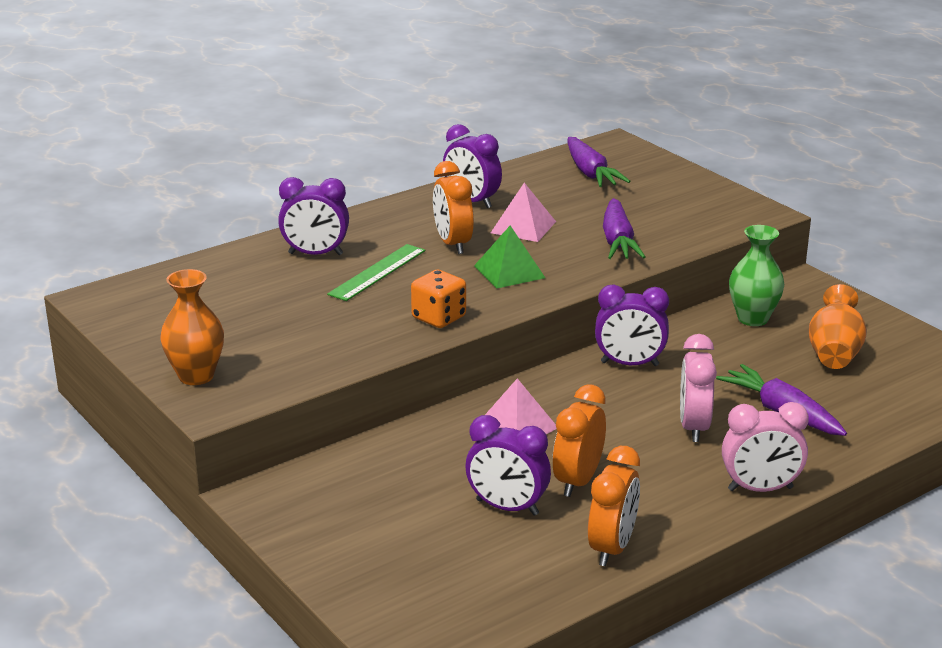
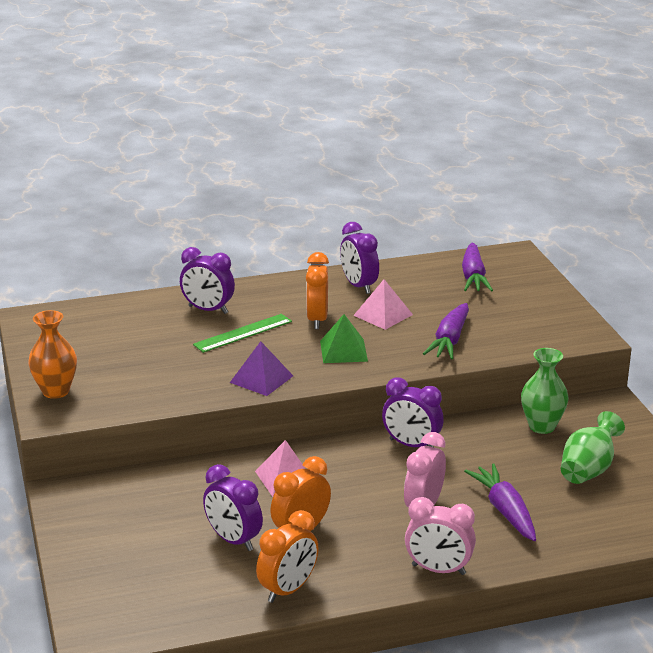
camera: 20 degrees right, 0 degrees up
(439, 318) = (261, 379): orange dice -> purple pyramid
(834, 353) = (588, 470): orange vase -> green vase

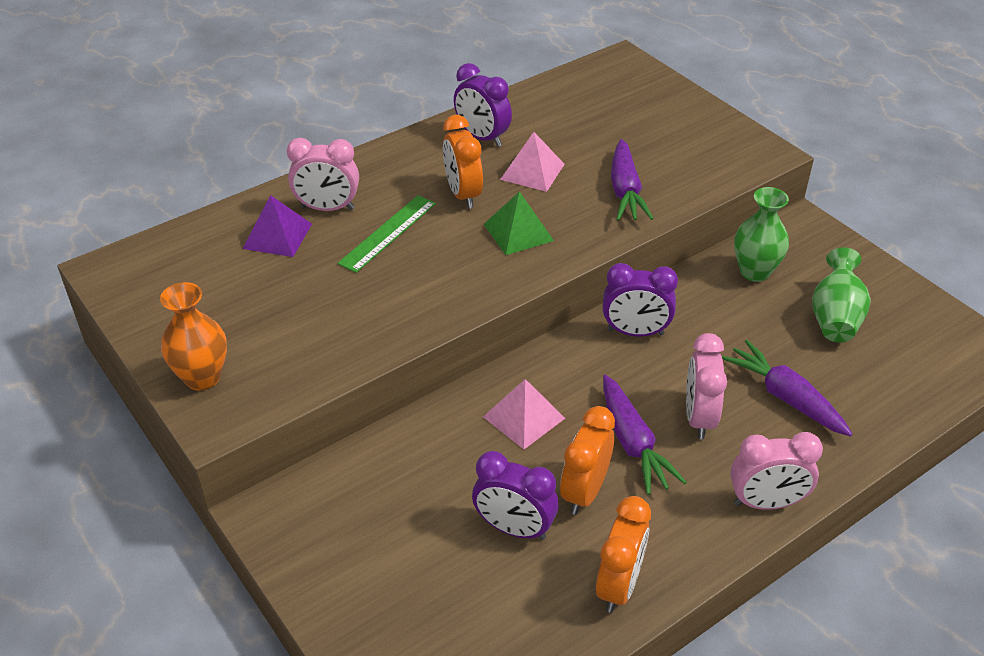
camera: 20 degrees left, 15 degrees up
(208, 310) = (327, 208): purple clock -> pink clock
(261, 379) = (447, 296): purple pyramid -> purple pyramid (277, 236)
(473, 277) = (598, 99): purple carrot -> purple carrot (632, 443)

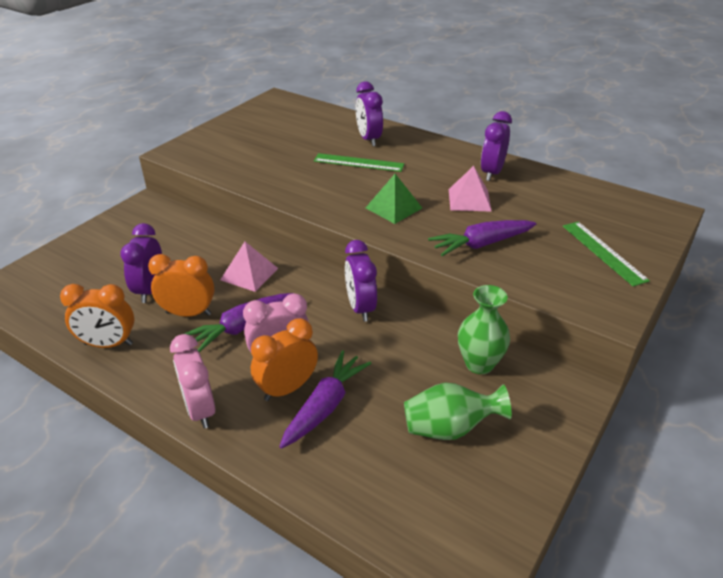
camera: 70 degrees right, 5 degrees down
(202, 377) = (204, 140): orange vase -> none
(277, 236) = (332, 131): purple pyramid -> none
(327, 208) = (369, 139): pink clock -> purple clock
(463, 194) = (419, 179): orange clock -> orange clock (287, 388)
(673, 122) = (603, 252): none -> green ruler

